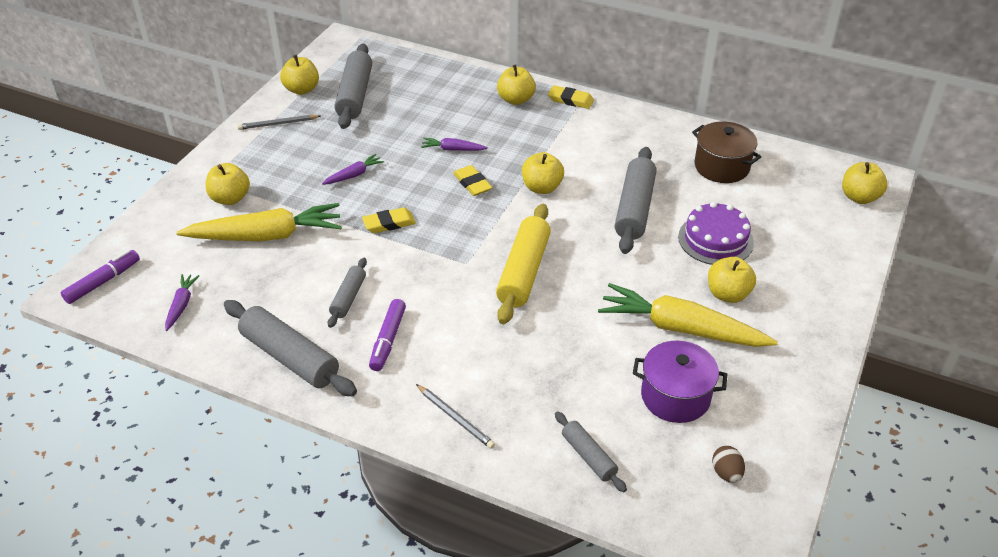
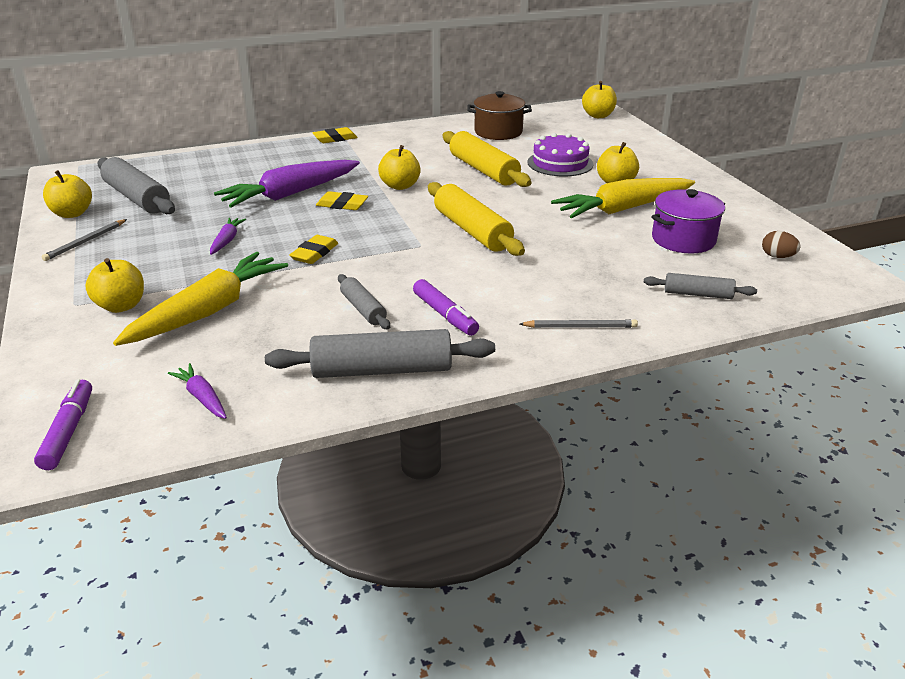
camera: 45 degrees left, 10 degrees down
(453, 149) = (290, 194): purple carrot -> purple carrot, size x2.21
(516, 99) = (291, 152): yellow apple -> none
(635, 209) = (484, 170): grey rolling pin -> yellow rolling pin

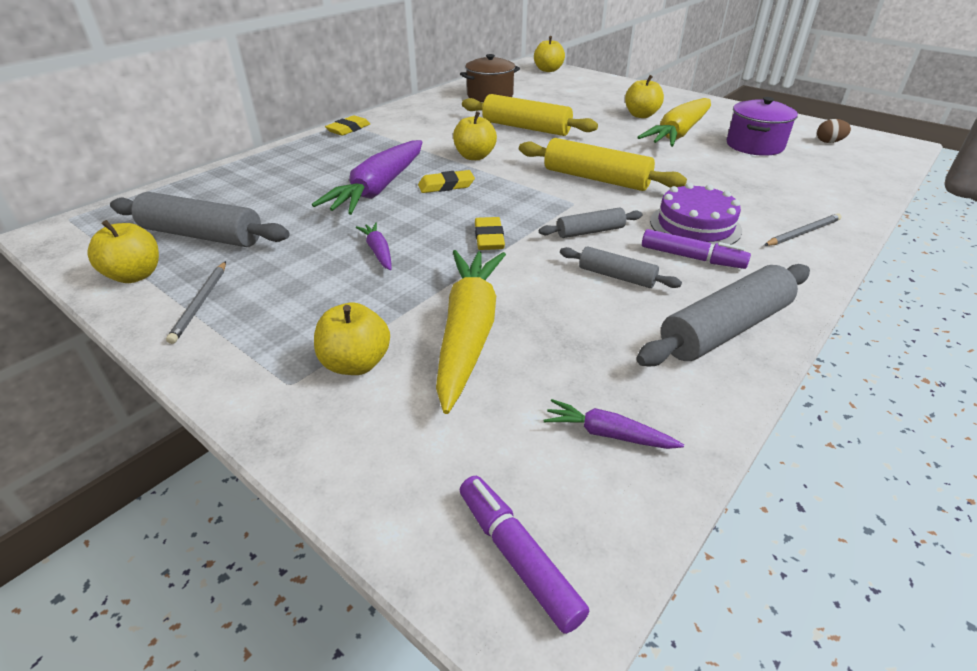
camera: 30 degrees left, 5 degrees up
(560, 163) = (577, 110): purple cake -> purple cake (695, 225)
(697, 294) = (831, 182): grey rolling pin -> grey rolling pin (590, 231)

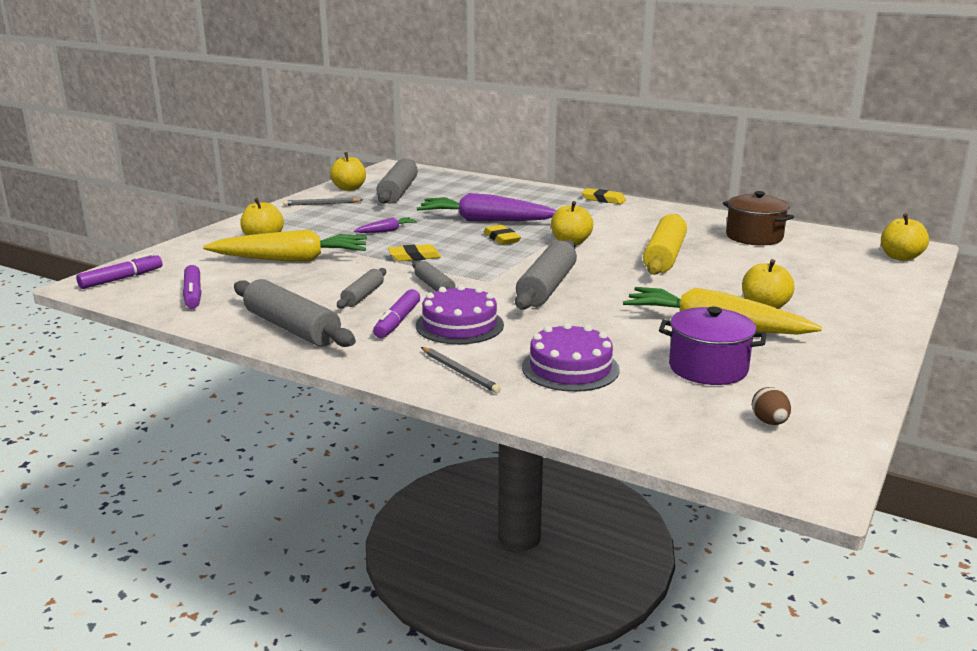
camera: 80 degrees right, 15 degrees down
(596, 178) = (547, 287): yellow rolling pin -> grey rolling pin
(607, 434) = (193, 294): purple carrot -> purple marker
(774, 188) = (570, 368): none -> purple cake

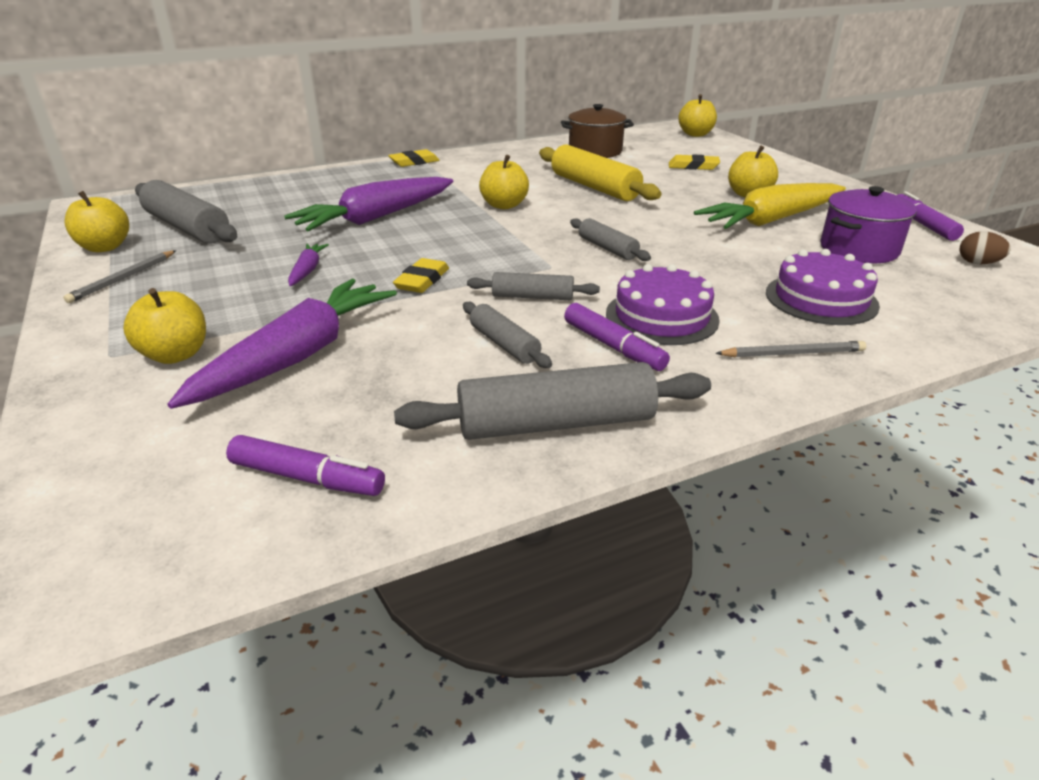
camera: 55 degrees left, 10 degrees up
(121, 279) = (104, 544): purple marker -> purple marker (922, 224)
(291, 259) = (298, 356): yellow carrot -> purple carrot
(501, 238) = (441, 226): yellow eraser -> yellow eraser (693, 166)
(547, 287) = (607, 248): grey rolling pin -> grey rolling pin, size x0.55

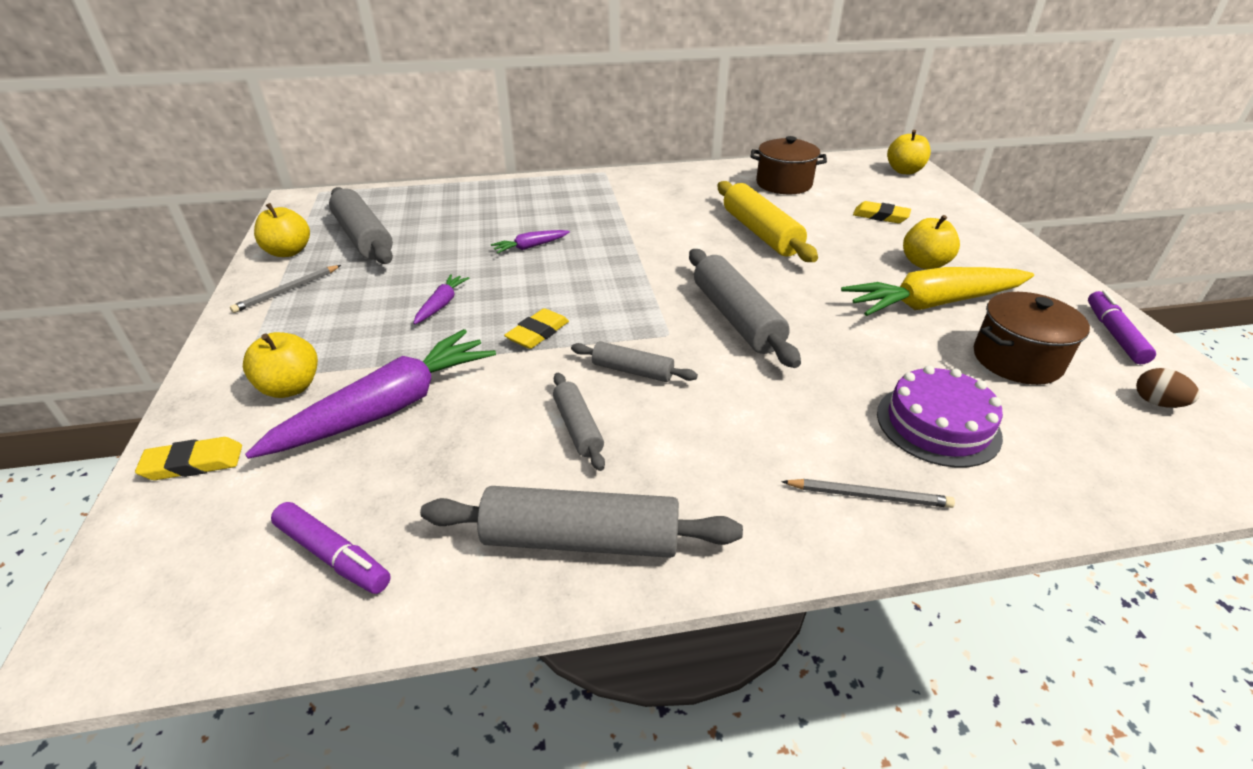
camera: 15 degrees right, 5 degrees up
(375, 218) = (530, 247): purple carrot -> purple carrot, size x0.45
(414, 162) = (597, 179): yellow eraser -> yellow eraser (193, 463)
(504, 205) = (658, 246): yellow apple -> none
(607, 248) = (736, 318): grey rolling pin -> grey rolling pin, size x1.80
(613, 347) = (682, 450): purple marker -> none
(661, 316) = (750, 419): purple cake -> none
(859, 249) = (1017, 359): purple pot -> brown pot

